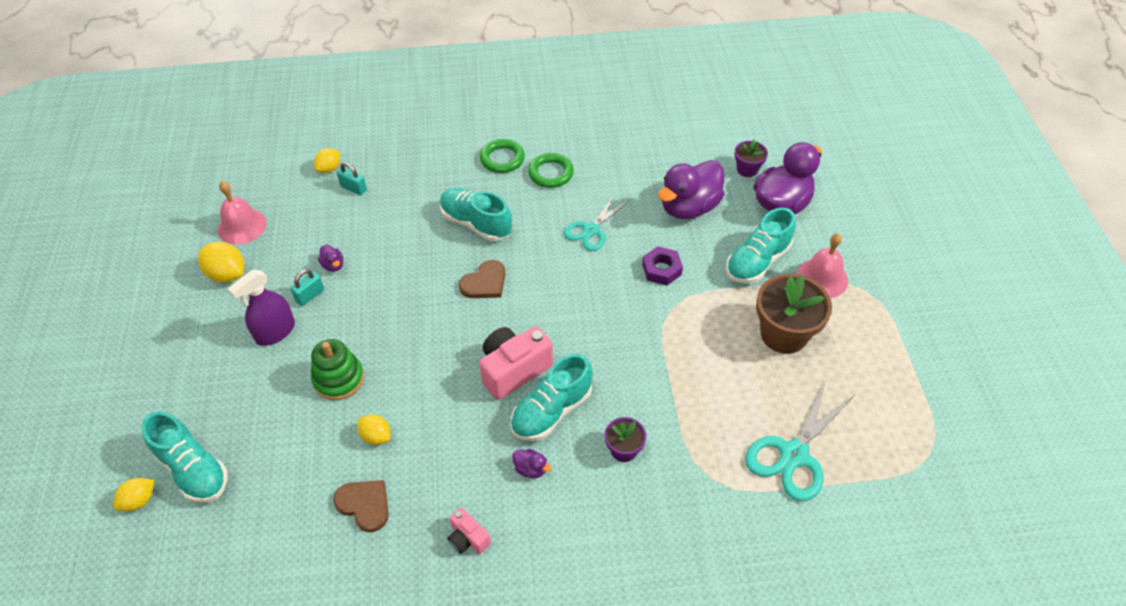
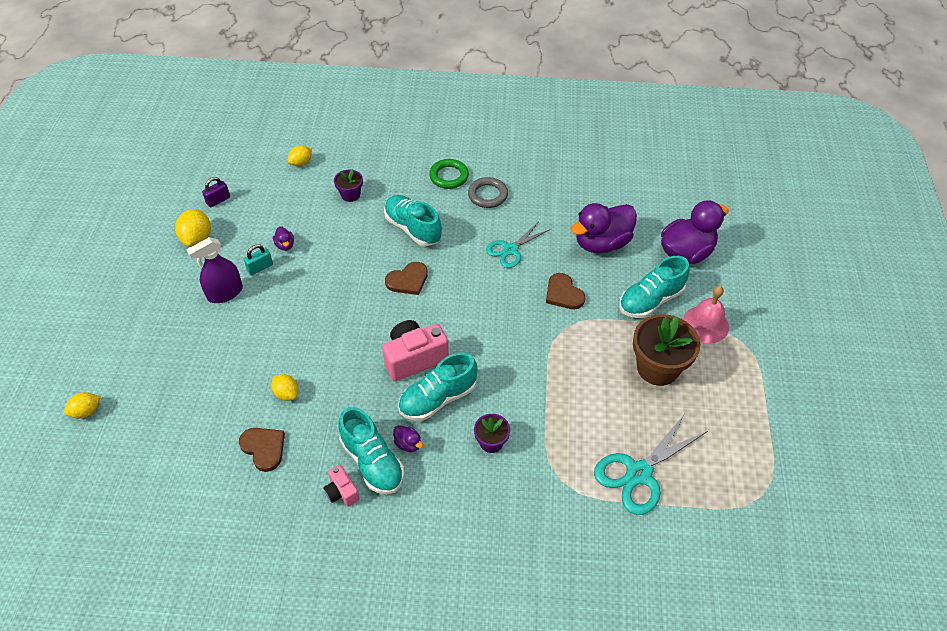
camera: 10 degrees right, 0 degrees up
(193, 469) = (134, 394): turquoise shoe -> turquoise shoe (372, 462)
(227, 274) = (197, 239): yellow lemon -> yellow lemon turned 45 degrees clockwise
(242, 226) = (218, 200): pink bell -> purple padlock
(338, 379) = (267, 341): green stacking toy -> none
(353, 188) = (317, 183): turquoise padlock -> none
(550, 173) = (487, 195): green ring -> grey ring
(661, 269) = (563, 293): purple nut -> brown heart
(747, 169) = (663, 218): purple flower pot -> purple flower pot (350, 195)

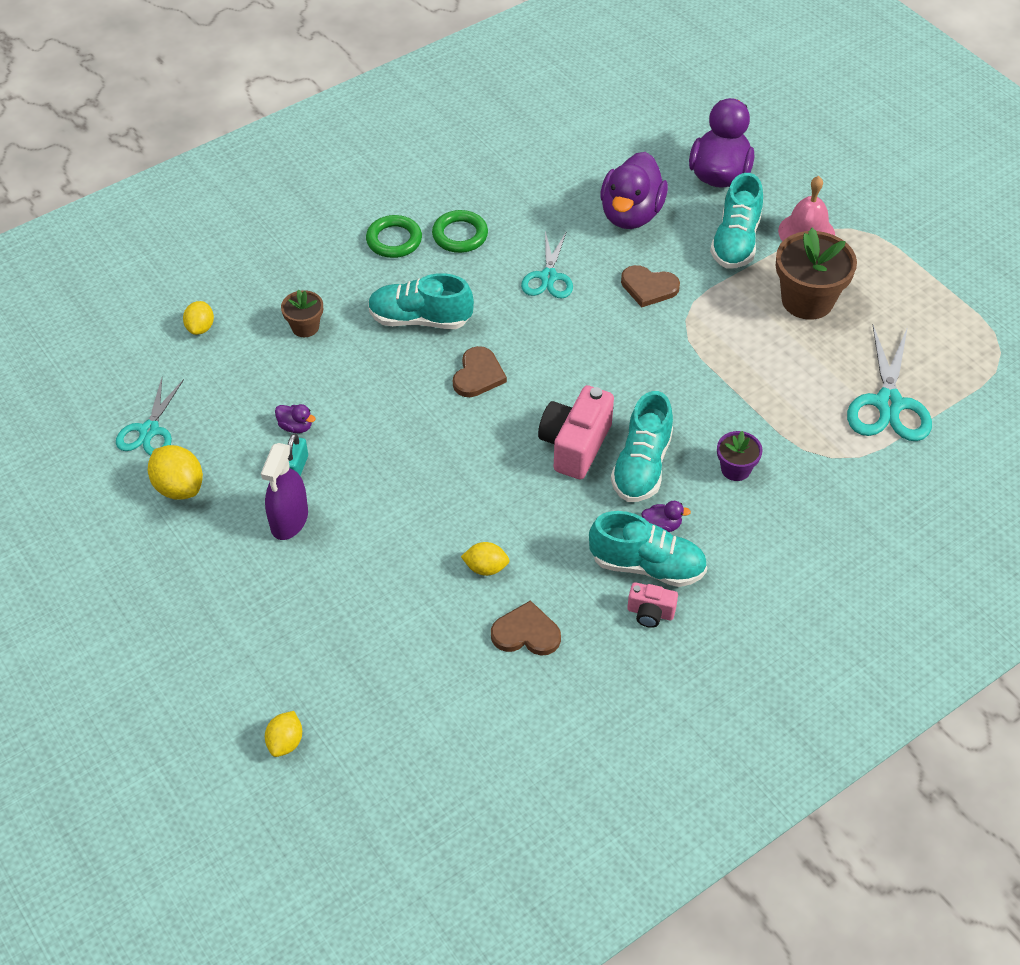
camera: 40 degrees left, 0 degrees up
(218, 200) = (149, 430): purple padlock -> turquoise scissors
(350, 195) = (305, 327): purple flower pot -> brown flower pot
(487, 195) = (460, 235): grey ring -> green ring

